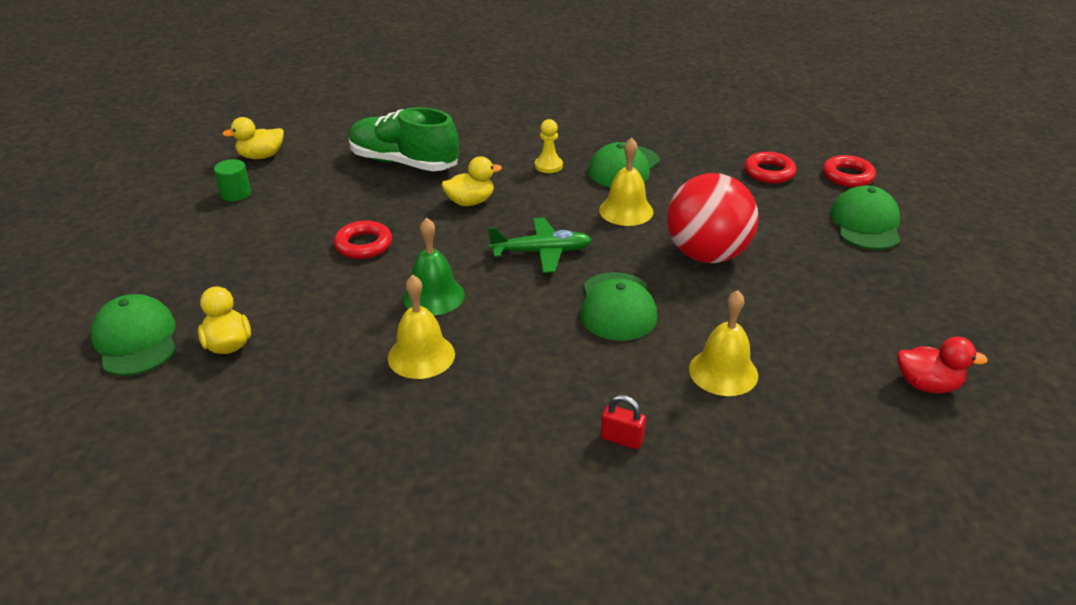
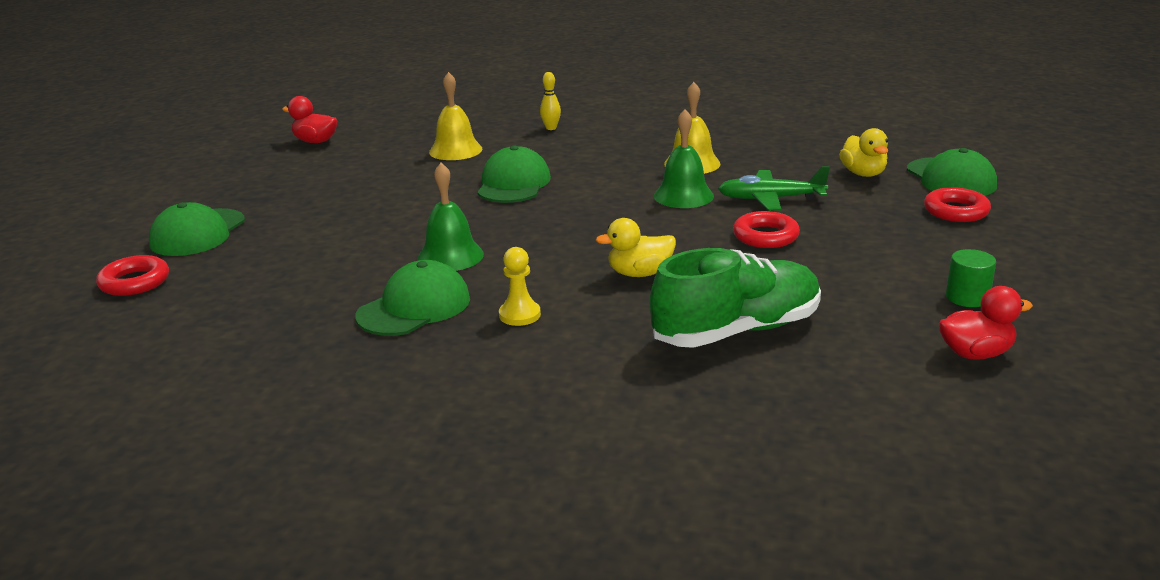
camera: 170 degrees left, 10 degrees down
(261, 156) = (975, 353): yellow duck -> red duck
(403, 162) = (737, 331): green shoe -> green shoe turned 60 degrees counterclockwise
(541, 252) = (567, 223): green plane -> green plane (771, 199)
(622, 439) = (551, 128): red padlock -> yellow bowling pin
(626, 210) = (450, 256): yellow bell -> green bell
(707, 255) = (397, 214): red ball -> none
(769, 172) = (227, 291): red ring -> red ring (956, 211)

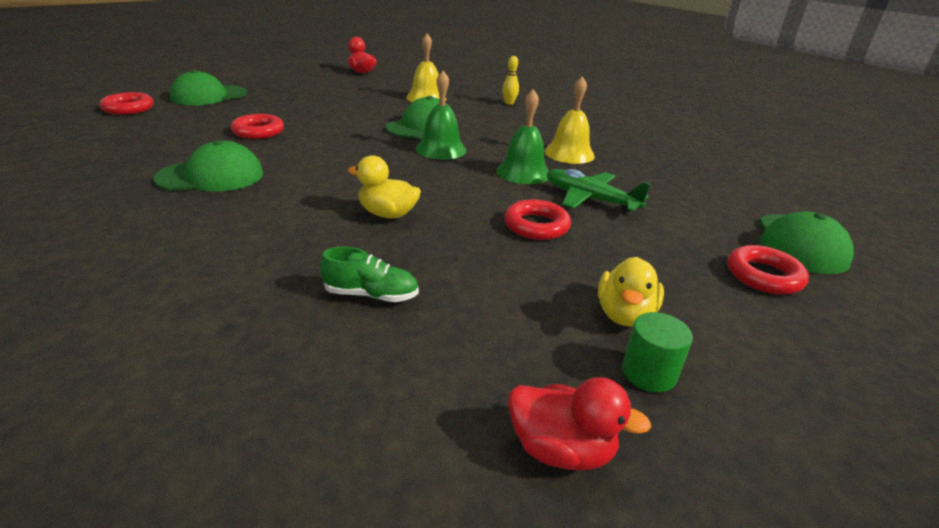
camera: 30 degrees right, 5 degrees up
(357, 250) = (258, 131): none -> red ring
(450, 256) = (297, 154): green bell -> green bell (441, 149)
(519, 315) = (255, 208): yellow pawn -> none
(737, 331) = (371, 295): green shoe -> green shoe, size x0.48
(863, 174) = (710, 208): yellow duck -> yellow duck (624, 314)

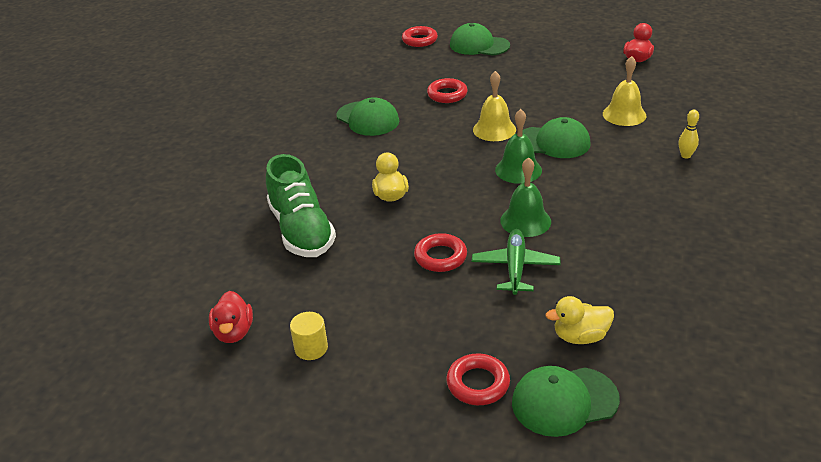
camera: 65 degrees right, 5 degrees up
(371, 295) = (301, 230): green shoe -> green shoe, size x2.10
(569, 153) = (600, 229): yellow bell -> yellow bell (494, 129)
(624, 314) = (362, 325): yellow duck -> yellow duck (580, 336)
(648, 373) = (311, 348): green cylinder -> yellow cylinder

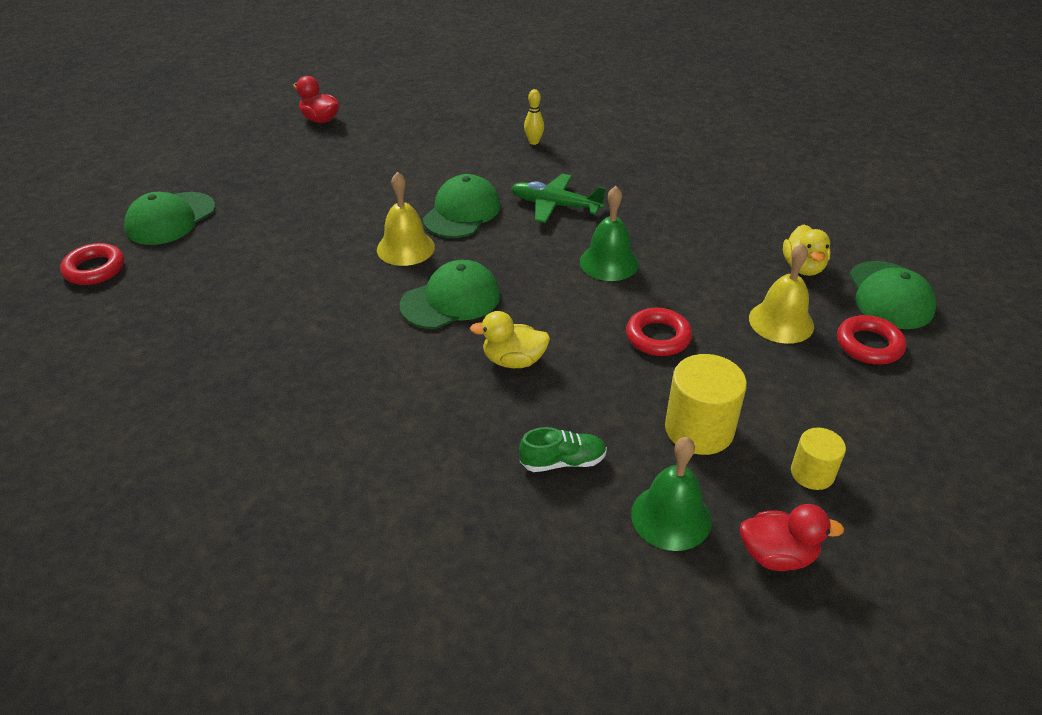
camera: 80 degrees left, 5 degrees up
(301, 230) = (563, 461): green shoe -> green shoe, size x0.48
(344, 287) = (699, 429): none -> yellow cylinder
(368, 119) = (297, 356): green cap -> green cap (451, 300)
(447, 94) = (287, 270): red ring -> none
(515, 267) = (690, 286): green plane -> green plane (555, 206)
(518, 170) = (506, 247): green bell -> green bell (671, 517)
(624, 114) = (433, 155): yellow bell -> yellow bell (781, 322)

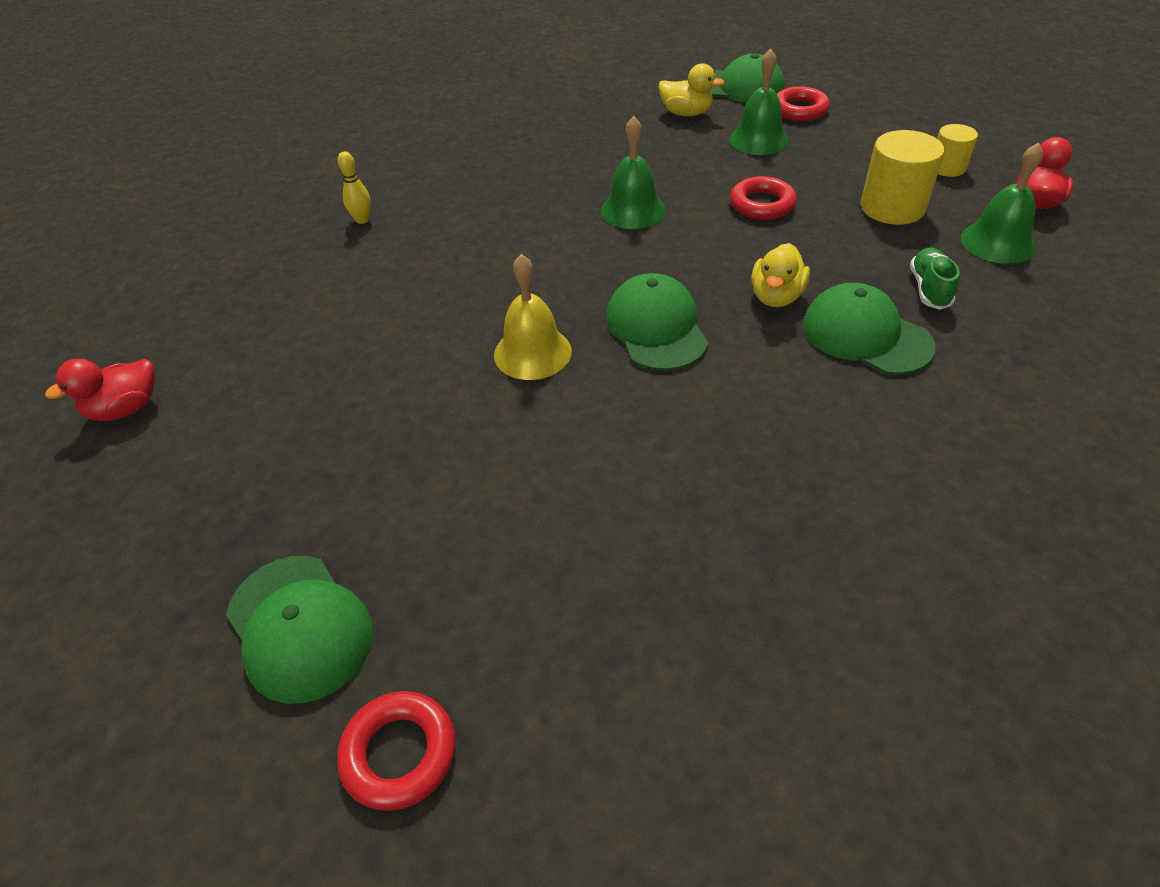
camera: 70 degrees left, 5 degrees up
(462, 212) = (480, 296): green cap -> green cap (865, 335)
(555, 206) = (509, 226): green plane -> none
(781, 322) = (758, 140): yellow bell -> green bell

